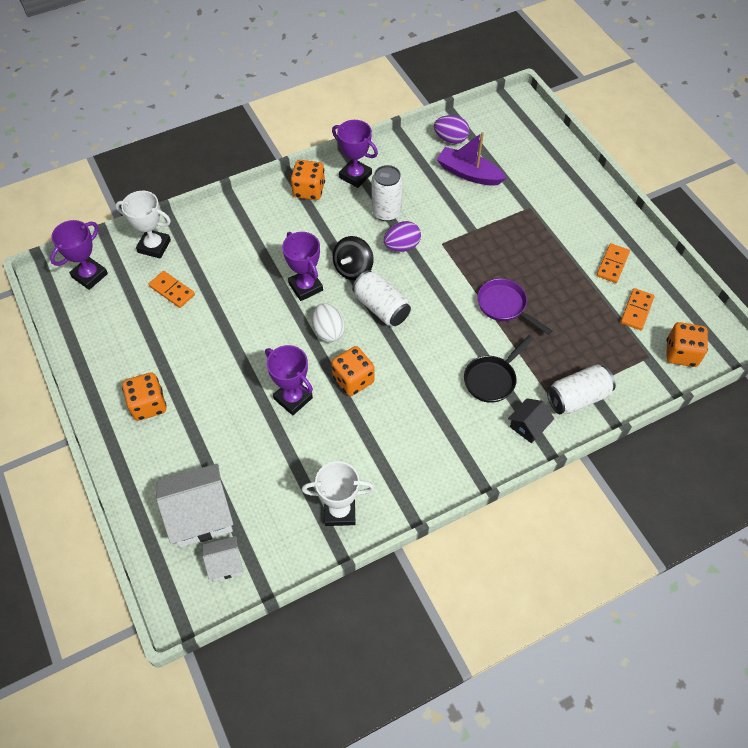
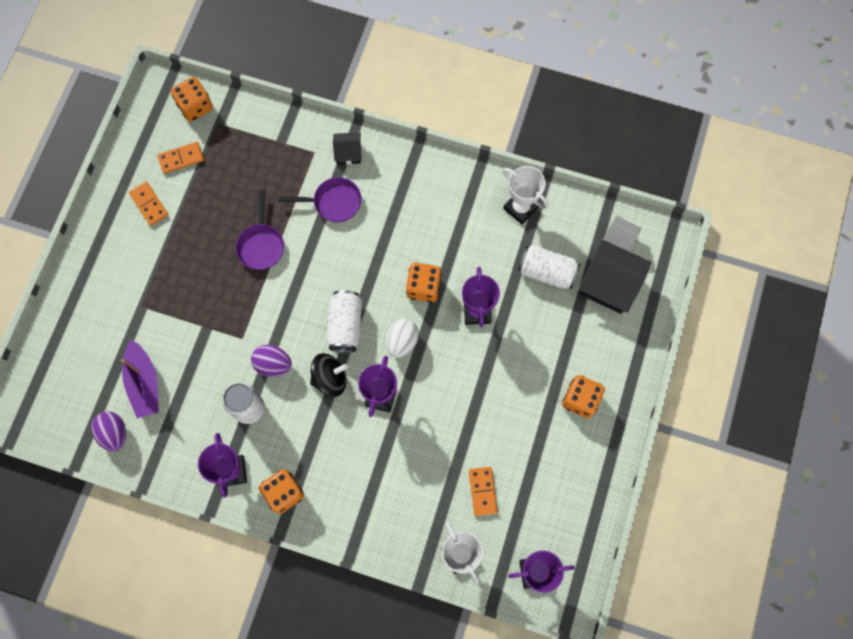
camera: 135 degrees left, 15 degrees up
(200, 515) = (609, 284): white house -> black house
(492, 379) = (333, 202): black pan -> purple pan
(577, 397) = (296, 141): white can -> white can (547, 272)
(612, 264) = (149, 204): orange domino -> orange domino turned 75 degrees clockwise

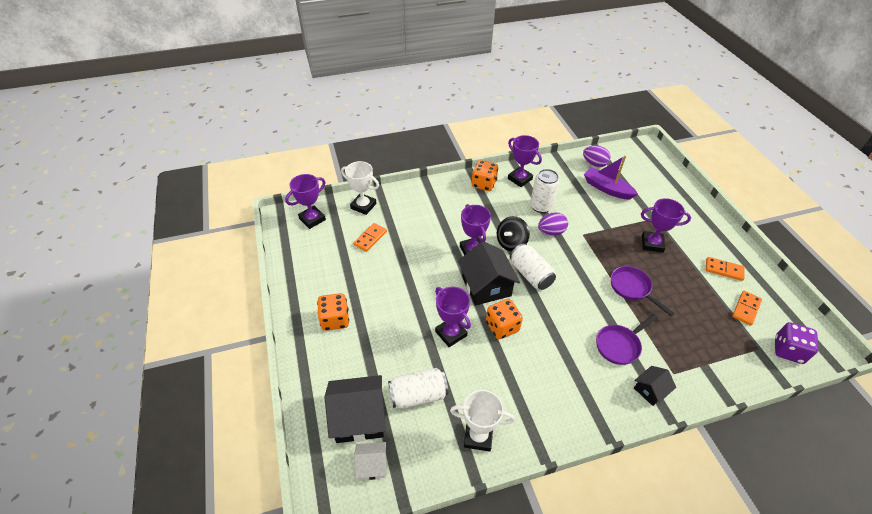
camera: 145 degrees right, 25 degrees down
(183, 278) = (652, 244): none -> purple trophy
(195, 107) = (788, 350): orange dice -> purple dice
(402, 341) = (486, 286): white egg -> black house
(482, 491) = (370, 238): orange domino -> orange domino turned 75 degrees clockwise

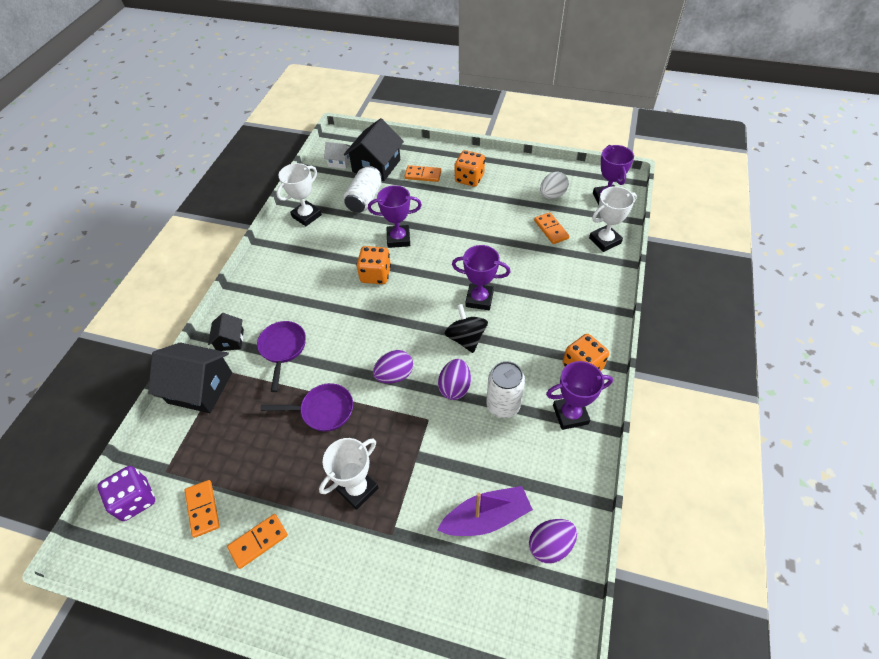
camera: 125 degrees right, 5 degrees up
(326, 252) = (552, 195): none -> white egg
(351, 362) = (423, 175): none -> orange domino
(372, 465) = (340, 161): white house -> white house turned 75 degrees clockwise
(486, 286) = (427, 287): black house -> black house (200, 388)
(530, 274) = (412, 330): white can -> none
(572, 265) = (394, 375): none -> purple egg
(652, 244) = (357, 488): purple trophy -> white trophy

